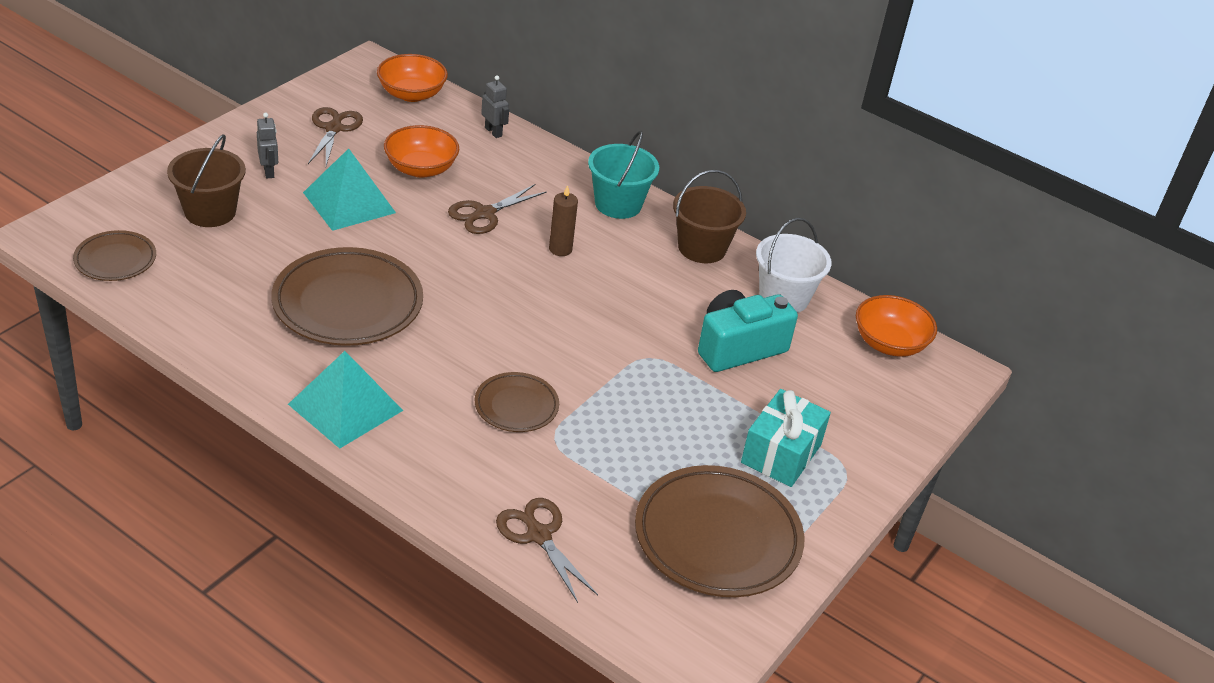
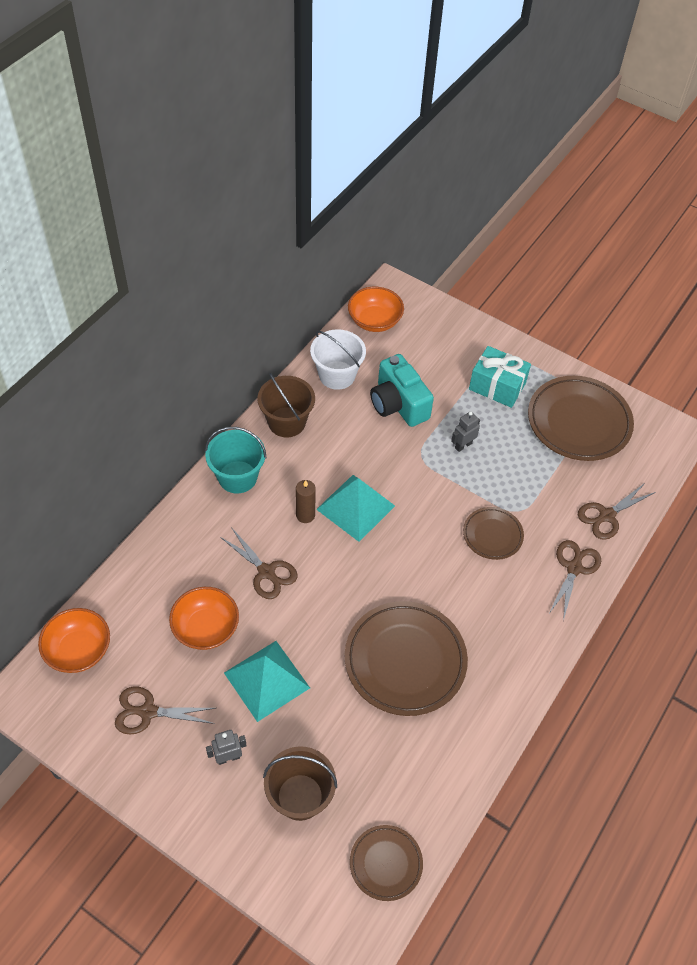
camera: 90 degrees left, 15 degrees up
(346, 407) = (522, 644): turquoise pyramid -> turquoise pyramid (355, 507)
(453, 480) = (574, 567): none -> brown scissors
(493, 132) = (139, 574): grey robot -> grey robot (463, 445)

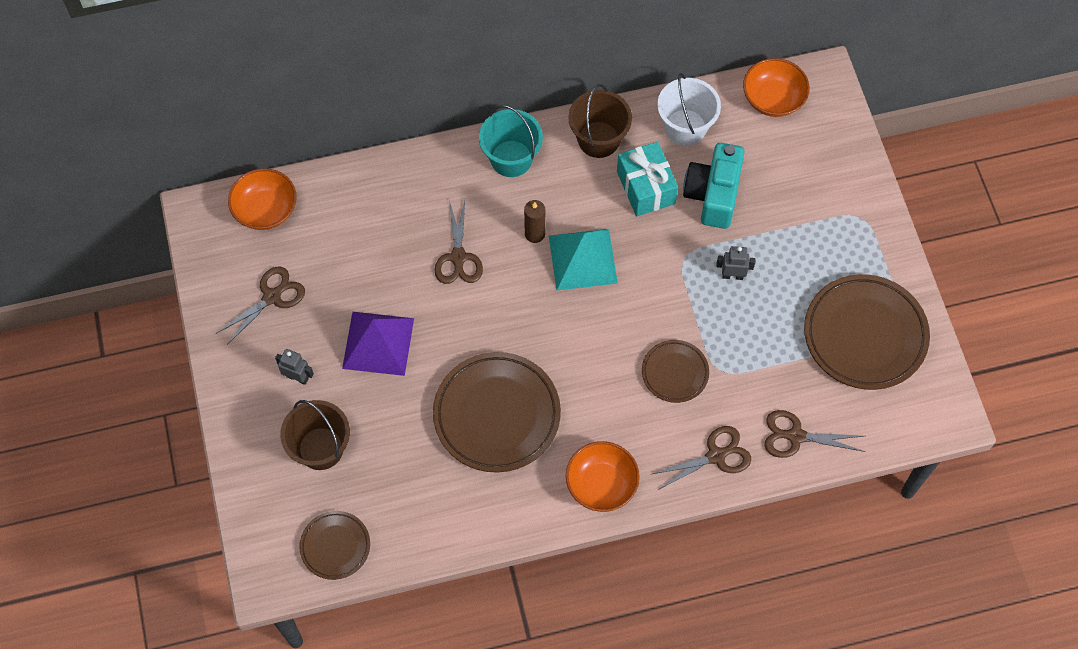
camera: 45 degrees right, 10 degrees up
(147, 712) = (272, 296): brown scissors -> brown scissors turned 90 degrees clockwise
(206, 628) = (371, 266): orange bowl -> orange bowl (601, 484)
(267, 680) = (378, 343): turquoise pyramid -> purple pyramid
(497, 386) = (823, 244): turquoise gift -> turquoise gift (646, 187)

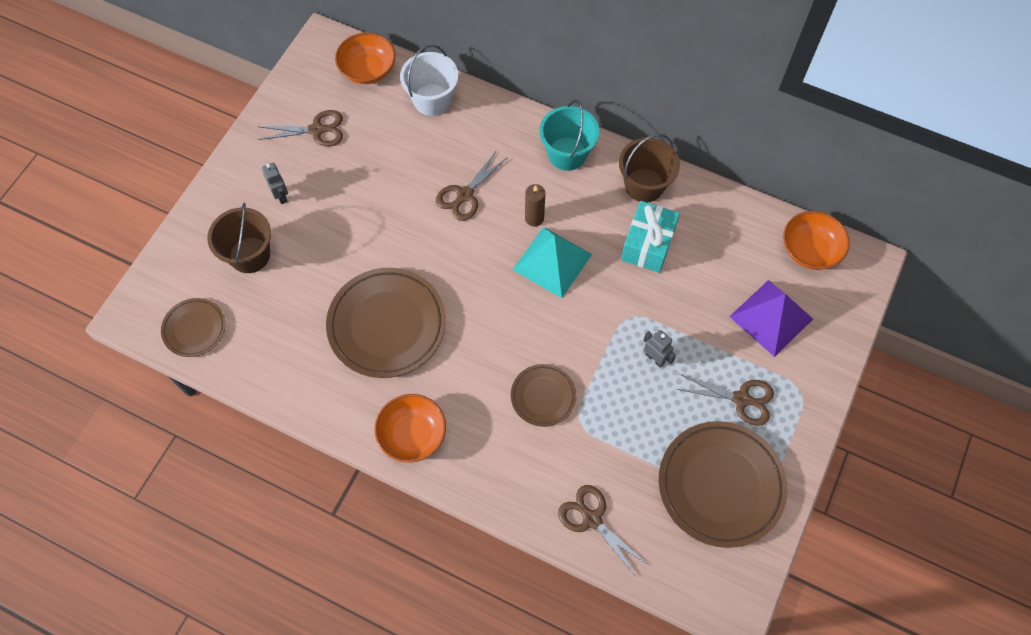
camera: 40 degrees right, 0 degrees up
(378, 343) = (355, 213): purple pyramid -> purple pyramid (771, 318)
(685, 127) = (719, 223): white bucket -> white bucket (432, 100)
(713, 194) = (695, 287): turquoise camera -> none
(716, 455) = (517, 483): brown scissors -> brown scissors (742, 399)

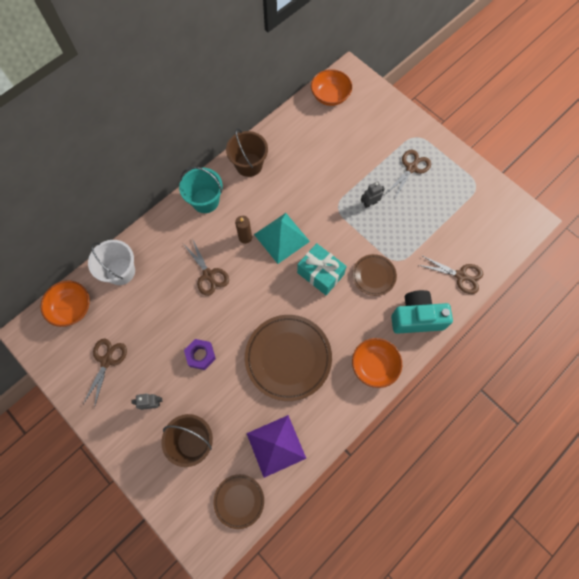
camera: 70 degrees left, 5 degrees up
(356, 225) = (200, 355): none -> purple nut
(502, 472) = (416, 318): none -> turquoise camera
(591, 519) = (461, 276): brown scissors -> brown scissors turned 135 degrees counterclockwise
(648, 245) = (292, 178): turquoise gift -> turquoise gift (320, 273)
(720, 485) = (460, 199): brown plate -> none
(771, 318) = (366, 133): purple pyramid -> purple pyramid (276, 445)

